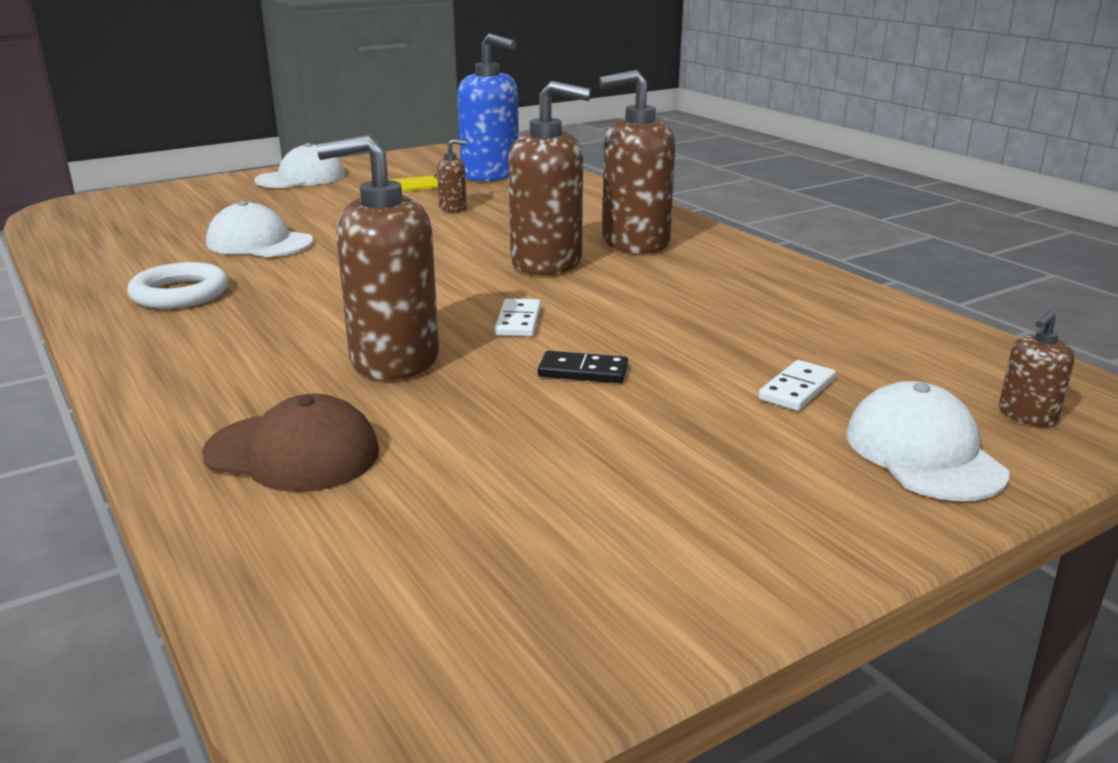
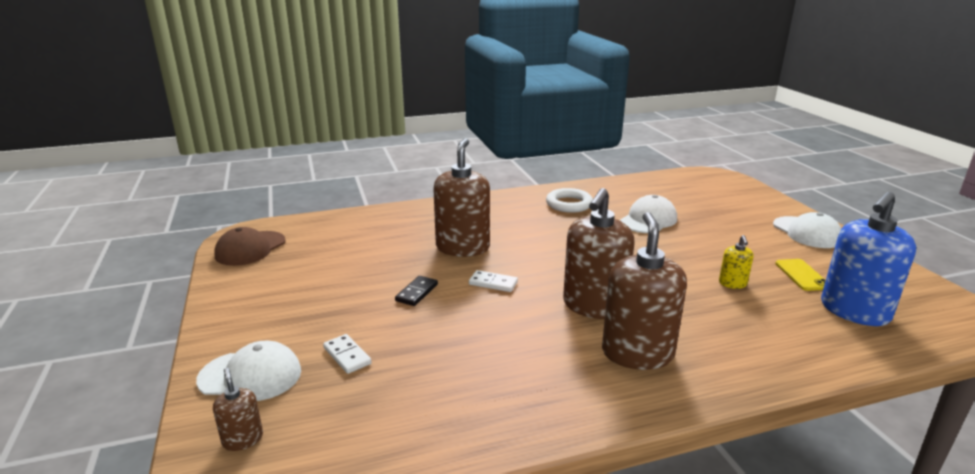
camera: 105 degrees right, 0 degrees up
(293, 453) = (390, 226): brown cap -> brown cap (250, 248)
(453, 208) = (732, 283): brown soap dispenser -> yellow soap dispenser

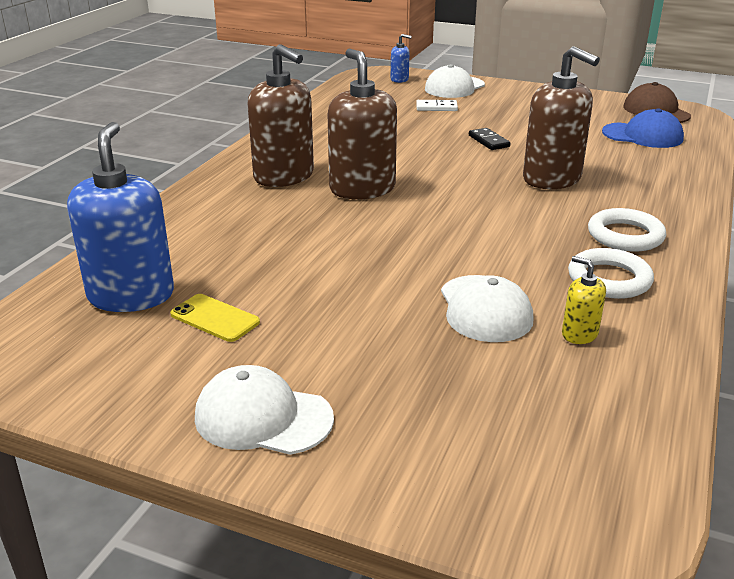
camera: 130 degrees right, 5 degrees up
(243, 439) = (399, 79): brown soap dispenser -> blue soap dispenser
(326, 240) = (642, 135): none -> blue cap
(493, 283) = (461, 168): white domino -> none
(514, 211) = (625, 236): none -> white ring
(732, 283) = (278, 266): yellow soap dispenser -> yellow soap dispenser (579, 334)

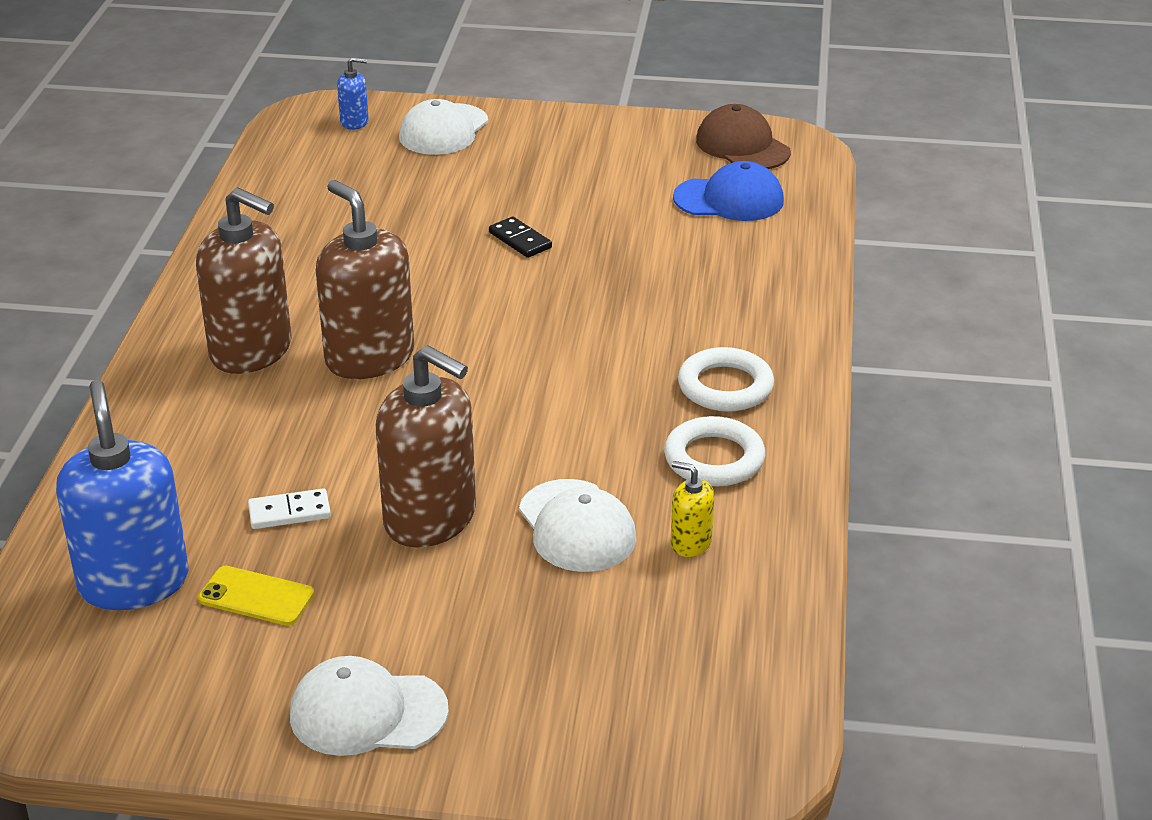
camera: 15 degrees left, 5 degrees up
(436, 108) = (428, 179): white domino -> white domino (289, 512)
(552, 179) = (619, 301): brown soap dispenser -> brown soap dispenser (430, 518)

